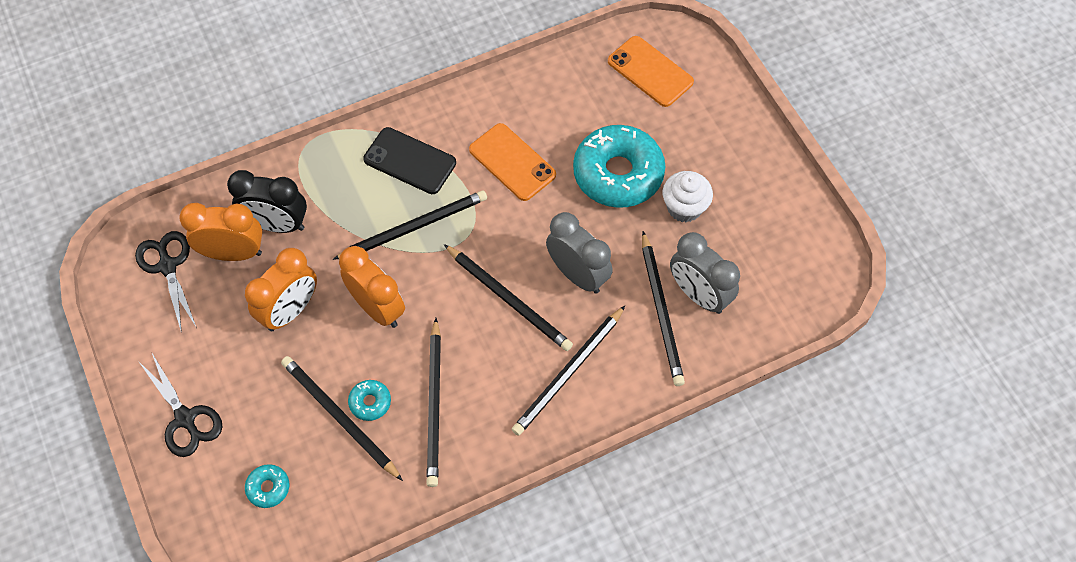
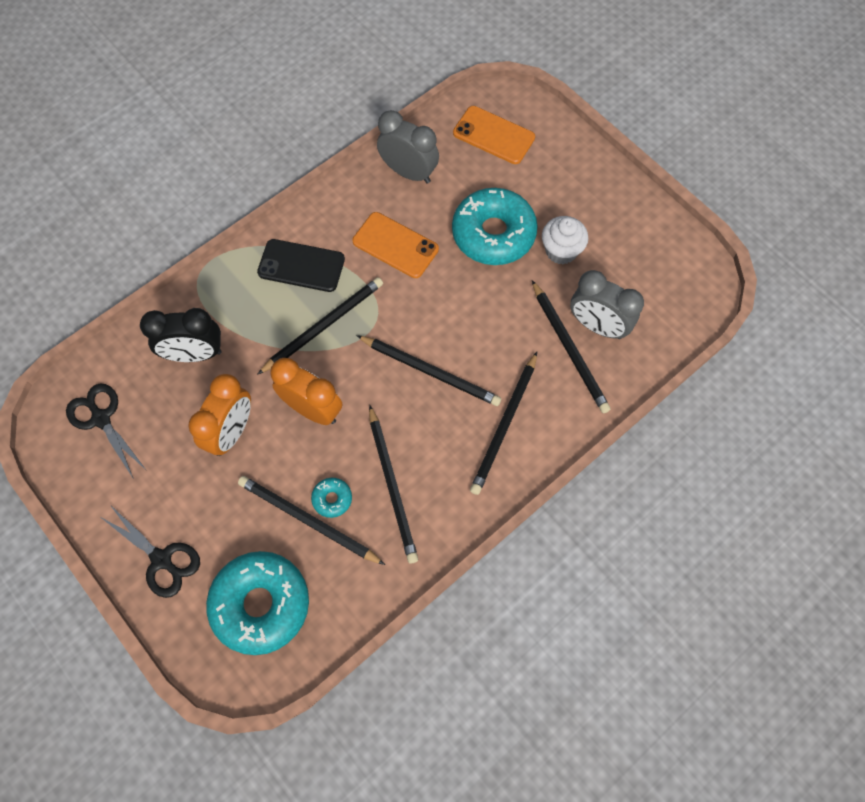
camera: 15 degrees left, 5 degrees up
(233, 253) = (161, 391): orange clock -> none
(268, 488) = (261, 604): turquoise donut -> turquoise donut, size x2.36
(577, 275) = (485, 334): grey clock -> grey clock (408, 172)

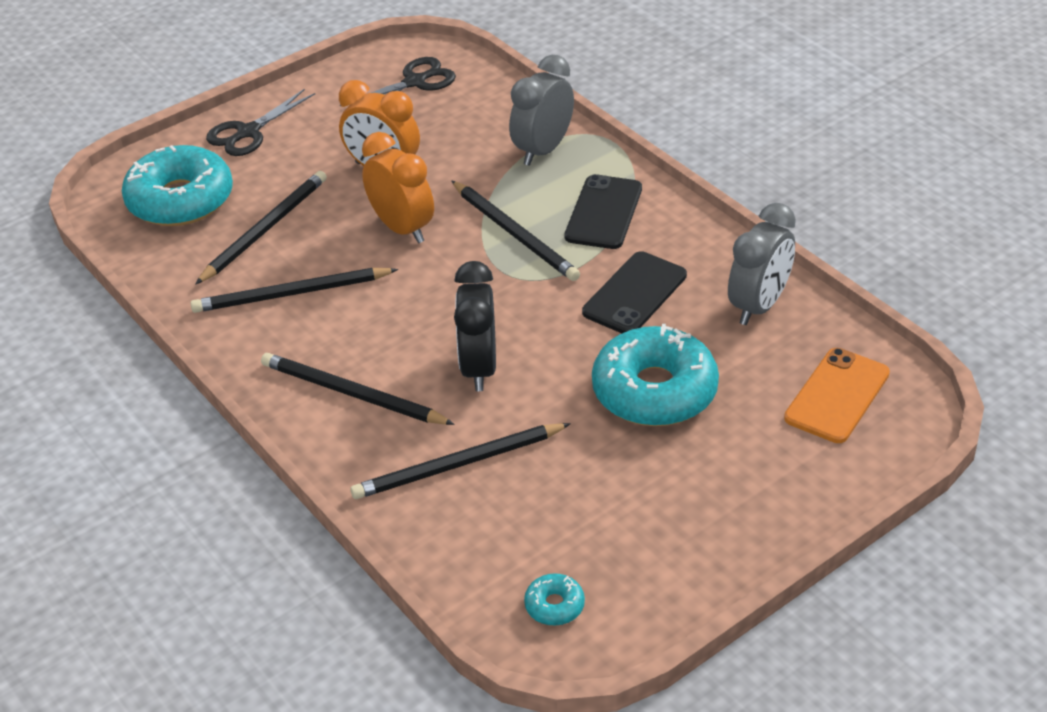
camera: 95 degrees right, 25 degrees down
(195, 354) = (486, 138): black clock -> black clock (479, 368)
(312, 409) = (402, 228): orange clock -> orange clock turned 75 degrees counterclockwise
(332, 499) = (286, 247): turquoise donut -> turquoise donut (554, 605)
(395, 245) = (635, 294): orange phone -> black phone
(430, 372) = (439, 326): black pencil -> none
(561, 251) = (625, 464): white cupcake -> none
(597, 326) = (493, 498): grey clock -> grey clock (543, 150)

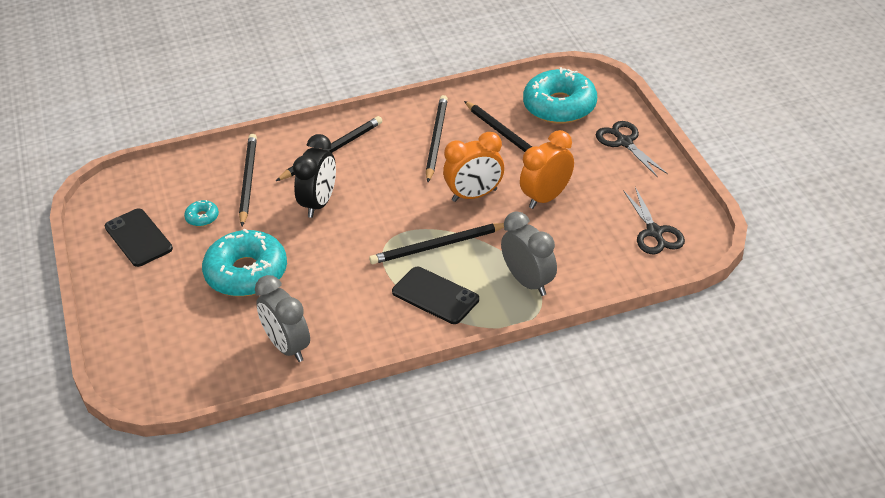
camera: 110 degrees right, 0 degrees up
(479, 368) = (319, 203): black clock -> black clock turned 90 degrees clockwise
(554, 605) = (127, 195): turquoise donut -> turquoise donut (202, 217)
(635, 294) = (340, 288): black phone -> black phone (138, 238)
(837, 396) = (181, 357): orange phone -> none

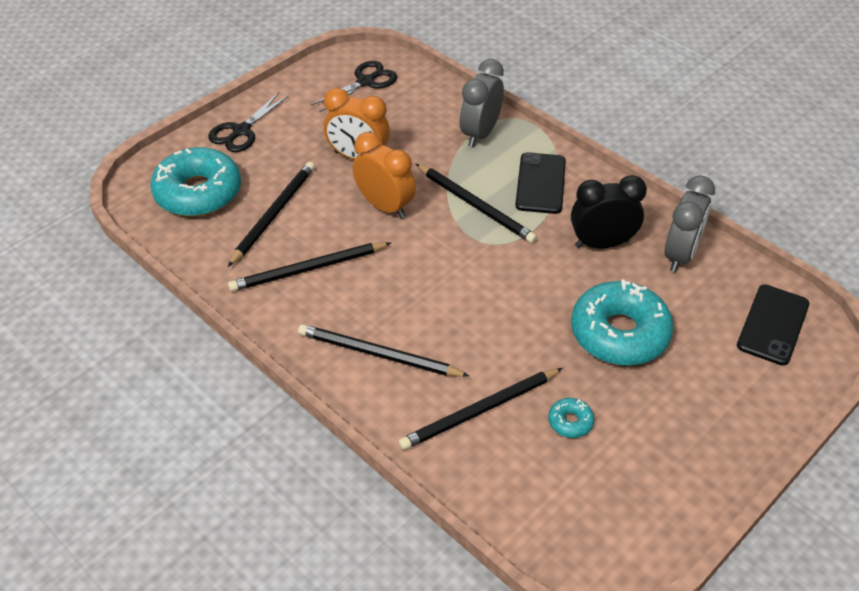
camera: 120 degrees left, 5 degrees up
(138, 238) = (647, 468): black phone -> black phone (773, 325)
(319, 203) = (476, 323): black clock -> black clock (602, 243)

